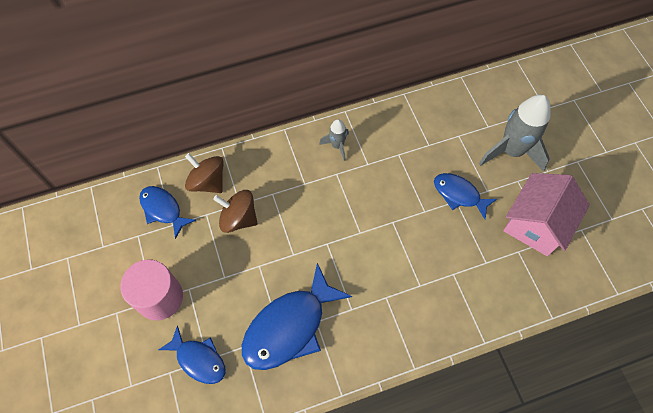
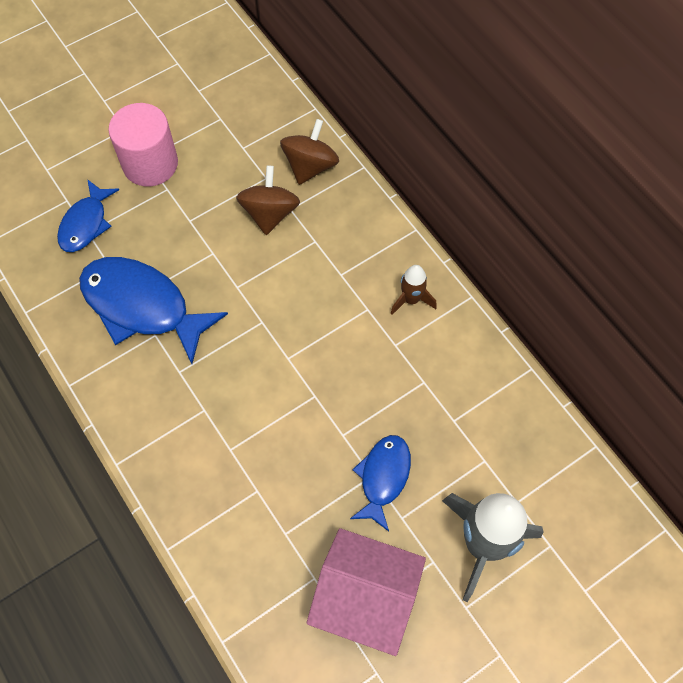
camera: 75 degrees right, 0 degrees up
(163, 209) = (260, 132): blue fish -> none
(337, 146) = (411, 299): grey rocket -> brown rocket

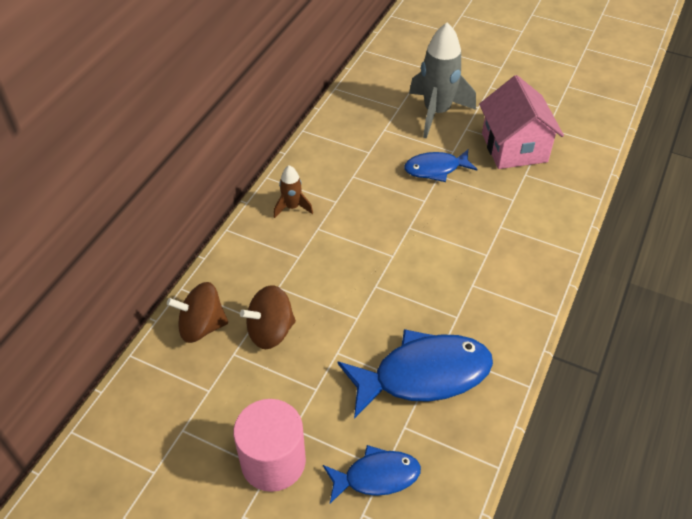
camera: 120 degrees left, 15 degrees down
(142, 306) = (423, 375): blue fish -> blue fish turned 105 degrees counterclockwise

